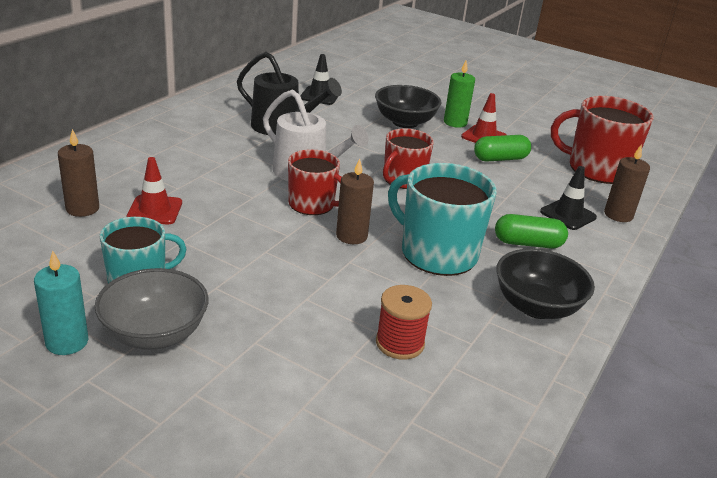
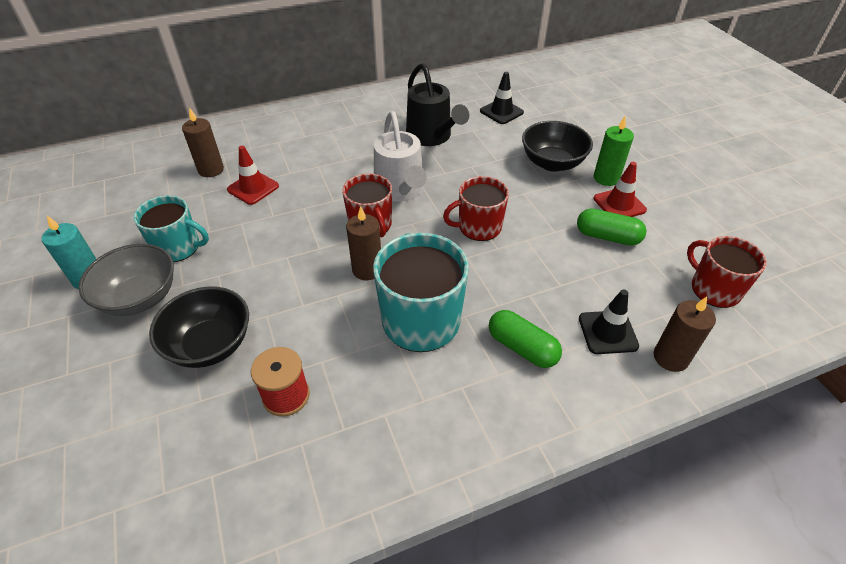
camera: 40 degrees right, 15 degrees up
(536, 306) = (447, 423): black bowl -> black bowl (210, 345)
(597, 169) = (714, 289): red mug -> red mug, size x0.64

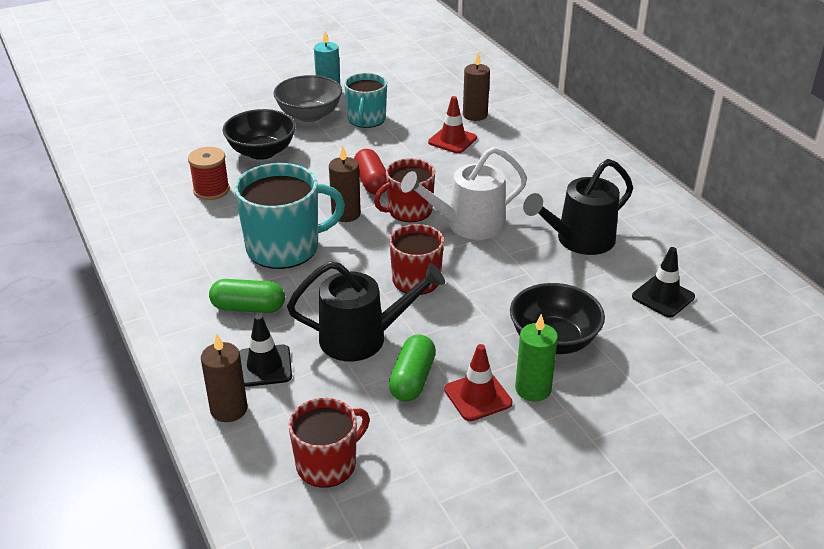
camera: 85 degrees right, 10 degrees down
(312, 248) = (371, 182): none -> red capsule
(522, 348) = (248, 307): green capsule -> green capsule turned 60 degrees clockwise
(560, 263) = (363, 338): none -> black watering can

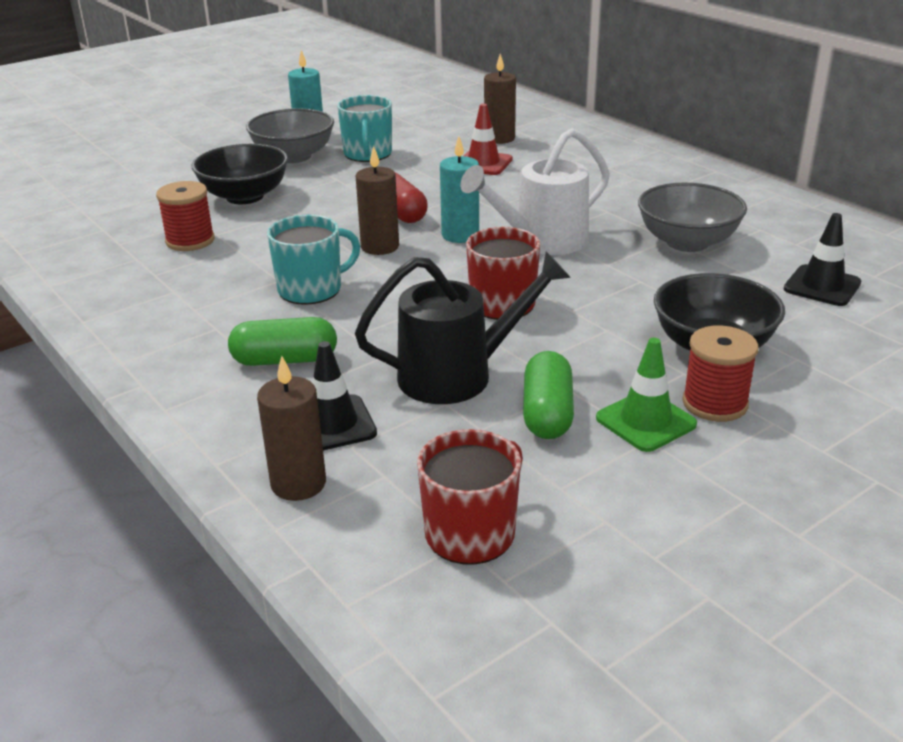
camera: 10 degrees left, 5 degrees down
(284, 247) = (311, 289): turquoise mug -> turquoise mug, size x0.64
(409, 211) = (460, 235): red mug -> turquoise candle
(478, 396) = (646, 421): red traffic cone -> green traffic cone
(533, 389) = (714, 403): green candle -> red spool
(578, 240) = (687, 242): black watering can -> grey bowl

